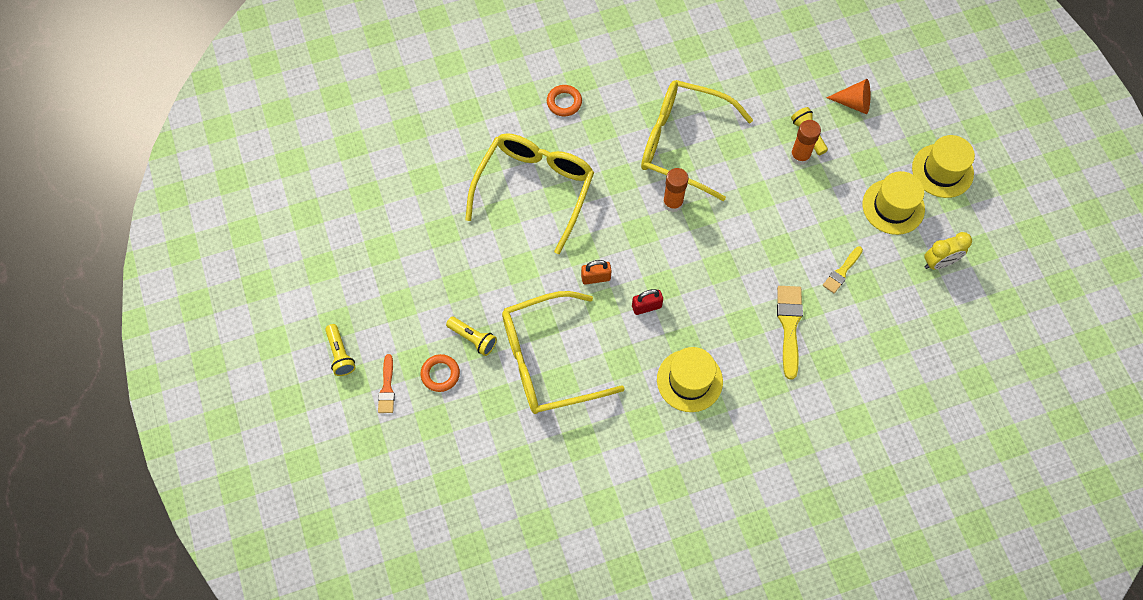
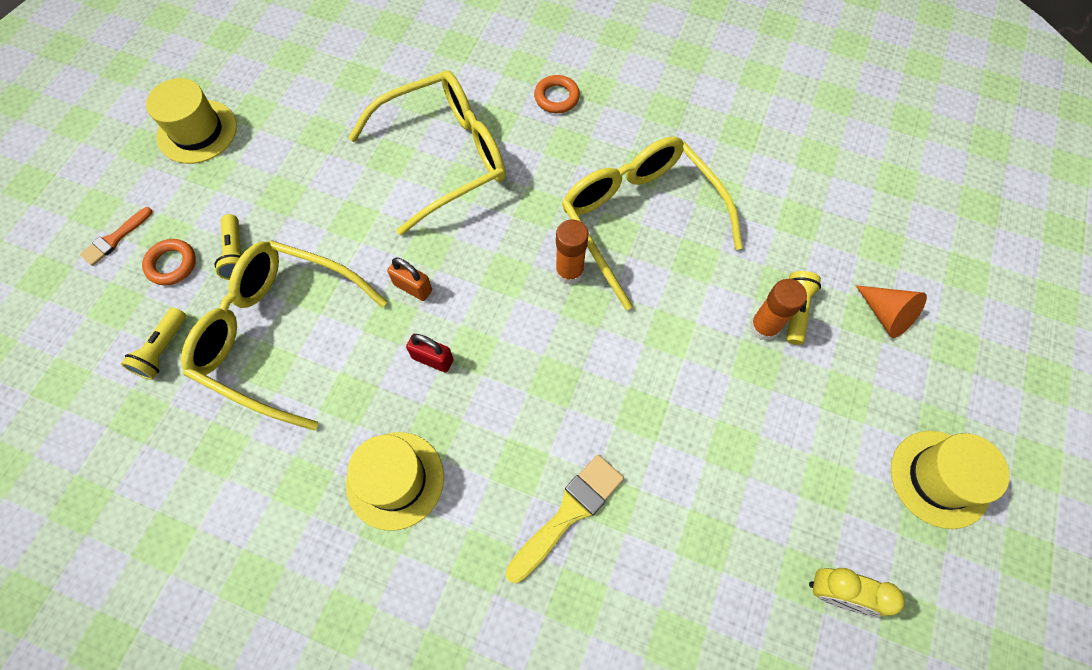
camera: 40 degrees right, 0 degrees up
(340, 354) = (115, 176): yellow flashlight -> yellow flashlight (163, 349)
(842, 272) = (693, 500): yellow brush -> none
(893, 207) = (832, 473): yellow hat -> yellow hat (197, 131)

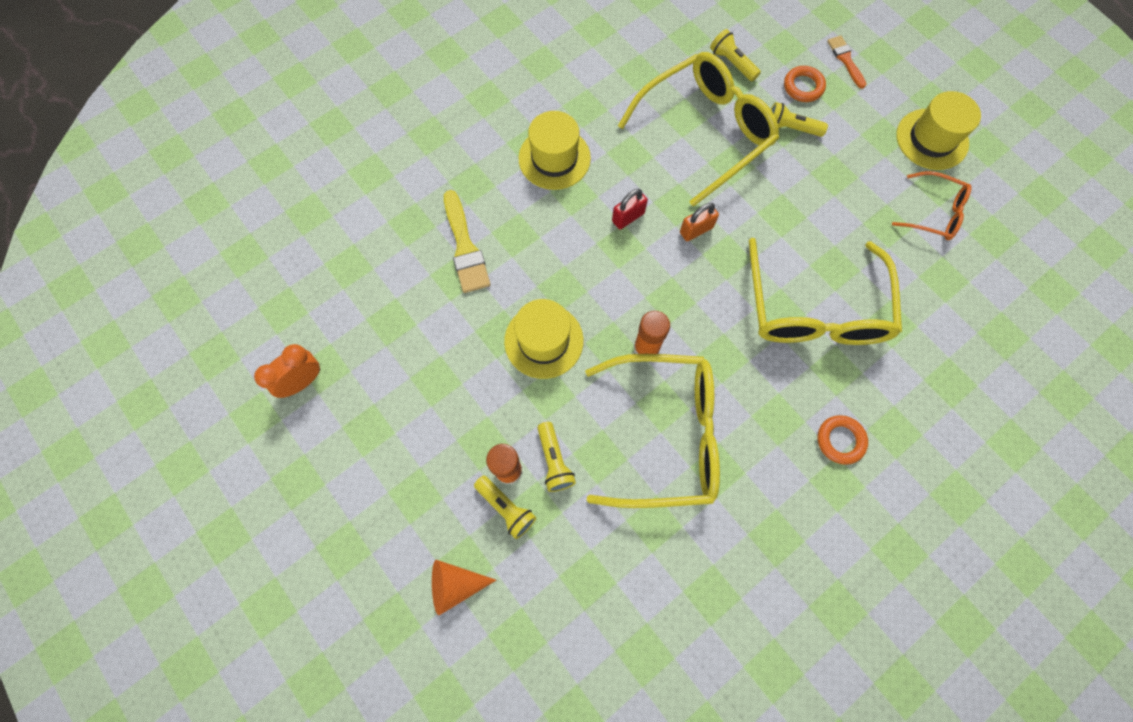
camera: 120 degrees right, 5 degrees up
(288, 104) = (934, 213): none -> orange glasses
(727, 294) = (554, 461): none -> yellow flashlight
(835, 593) = (303, 381): yellow clock -> orange clock
(939, 478) = (313, 516): yellow hat -> yellow hat (543, 341)

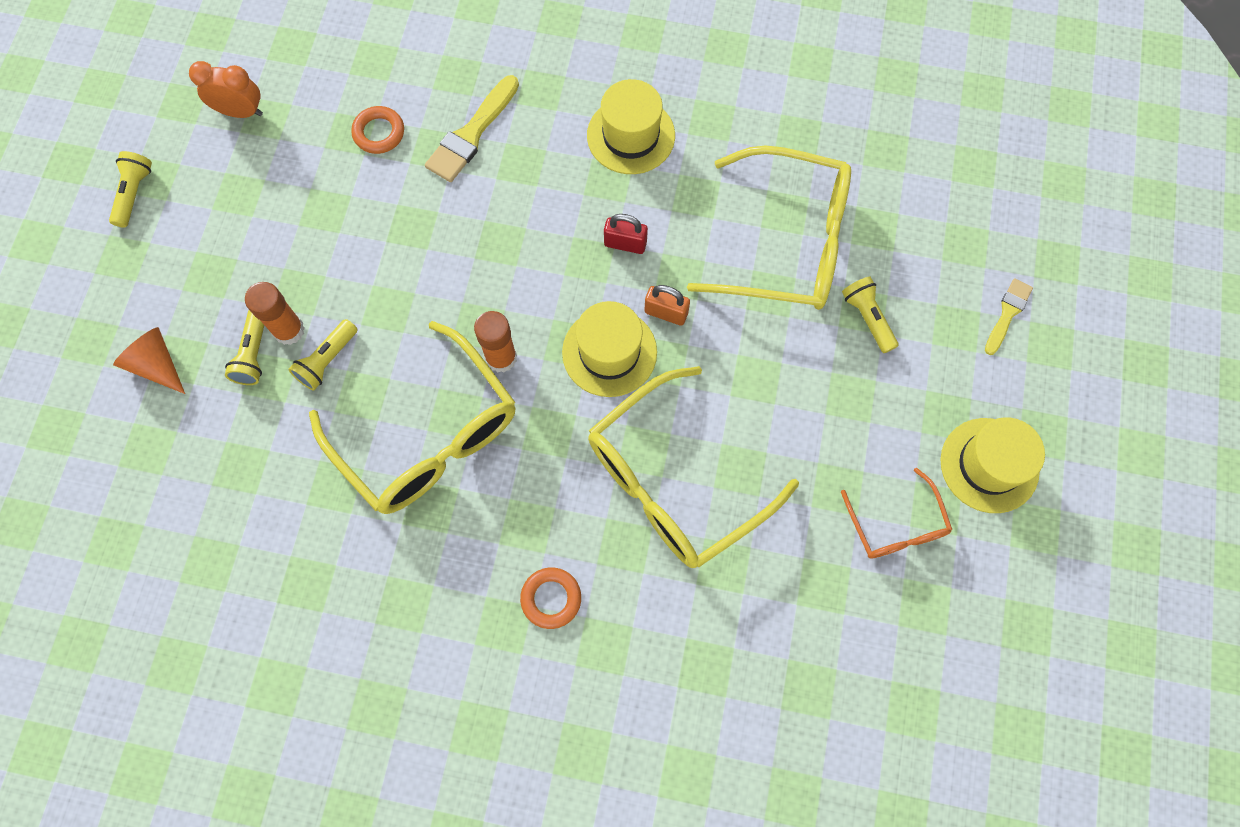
camera: 50 degrees right, 0 degrees up
(543, 341) = (435, 266): yellow hat -> yellow hat (609, 352)
(732, 63) = (894, 210): yellow flashlight -> yellow flashlight (134, 194)
(803, 87) = (931, 295): orange ring -> orange ring (379, 133)
(845, 60) = (1007, 313): orange brush -> yellow brush

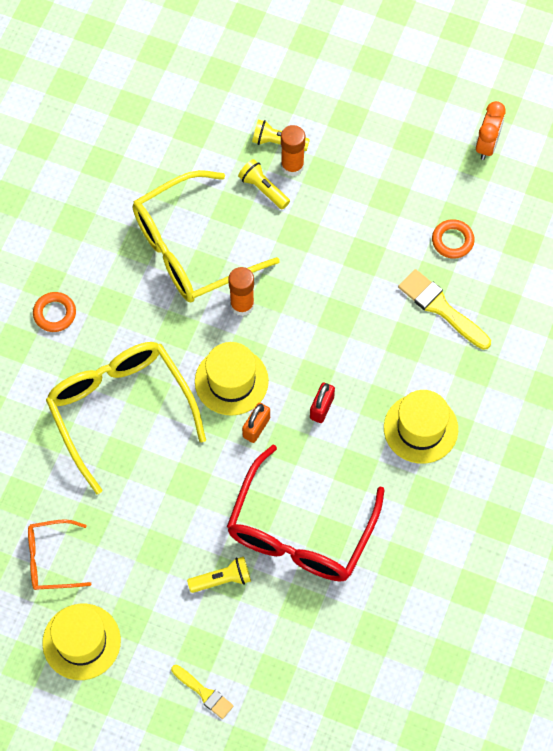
camera: 100 degrees right, 5 degrees down
(134, 194) = (425, 71): yellow flashlight -> none
(157, 365) = (282, 81): orange cone -> none
(787, 243) = (300, 531): yellow glasses -> red glasses

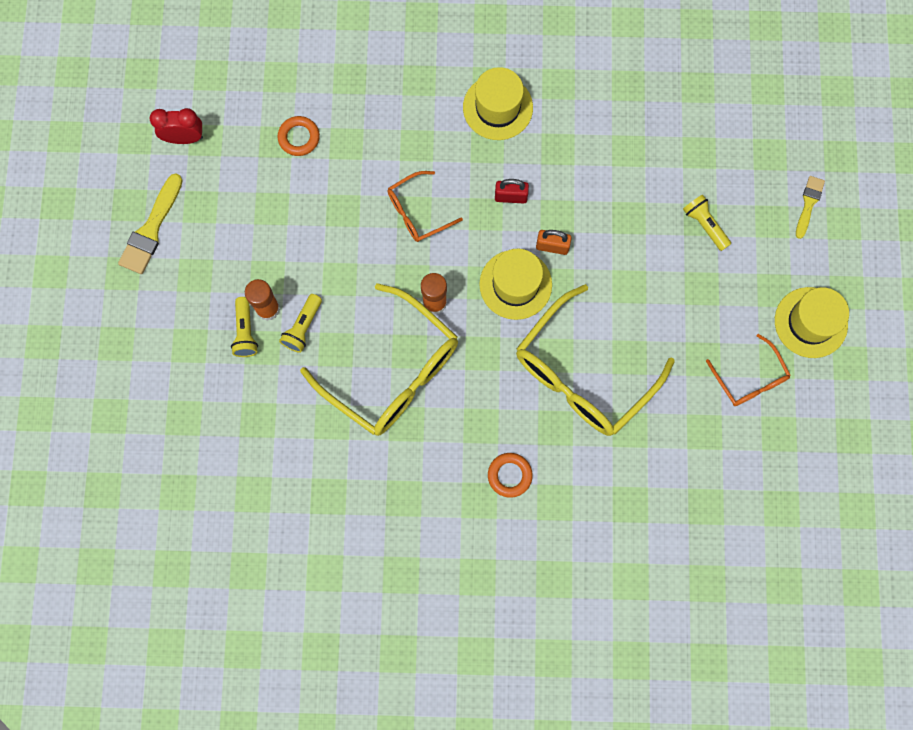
camera: 110 degrees left, 10 degrees up
(300, 531) = (634, 175): red glasses -> none
(337, 319) = (417, 212): none -> orange glasses
(441, 308) = (372, 126): yellow brush -> yellow brush (151, 229)
(487, 145) = (184, 138): orange clock -> red clock

